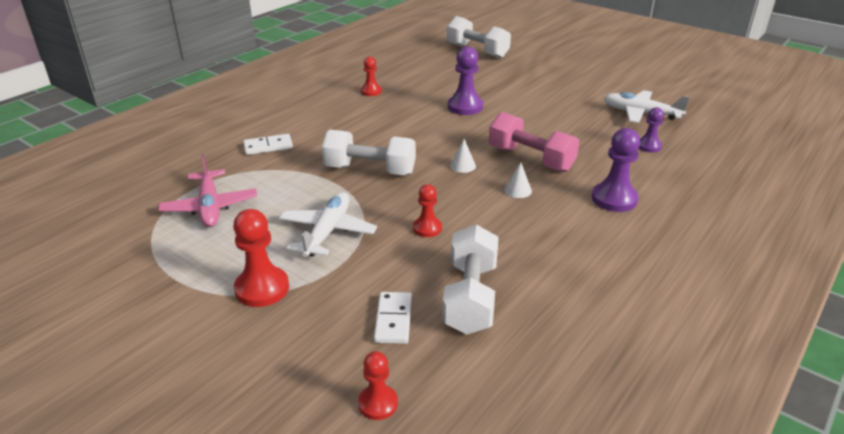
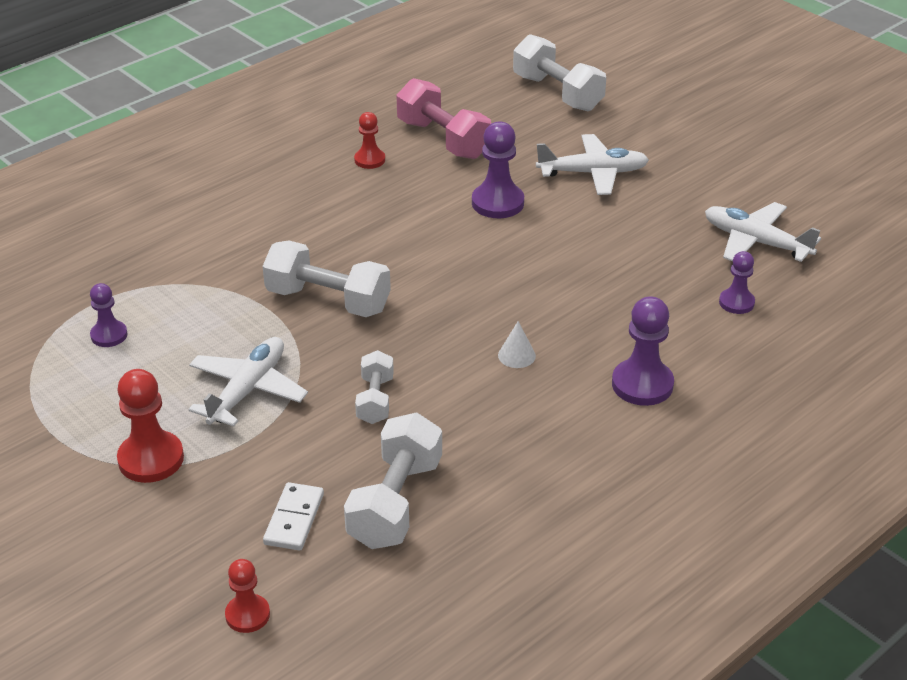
camera: 10 degrees right, 5 degrees up
(210, 207) = (109, 335): pink plane -> purple pawn
(268, 146) = (201, 246): white domino -> none
(427, 228) = (375, 400): red pawn -> white dumbbell
(463, 166) = (456, 307): white cone -> none
(519, 87) = (593, 173): none -> white plane
(531, 159) = (556, 306): pink dumbbell -> pink dumbbell (443, 139)

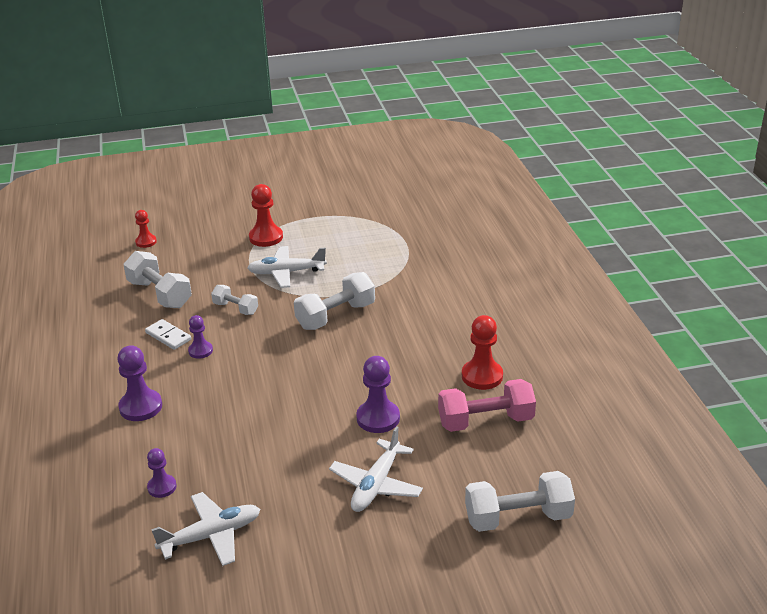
camera: 120 degrees right, 5 degrees down
(109, 335) = (373, 242): purple pawn -> purple pawn (200, 351)
(248, 390) = (286, 273): white plane -> white plane turned 120 degrees clockwise
(294, 519) = (184, 265): white domino -> white domino (168, 336)
(369, 160) = (482, 376): red pawn -> red pawn, size x1.63
(516, 355) = (217, 368): white cone -> none

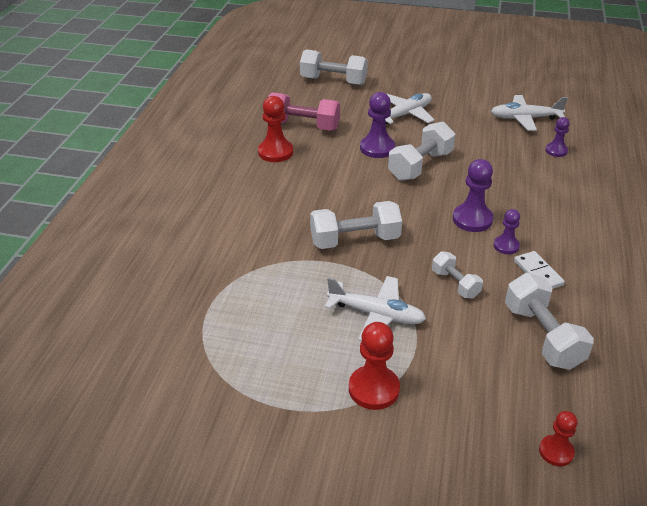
camera: 155 degrees left, 5 degrees up
(141, 407) = (571, 210): purple pawn -> purple pawn (472, 219)
(317, 410) = (420, 166): none -> white dumbbell

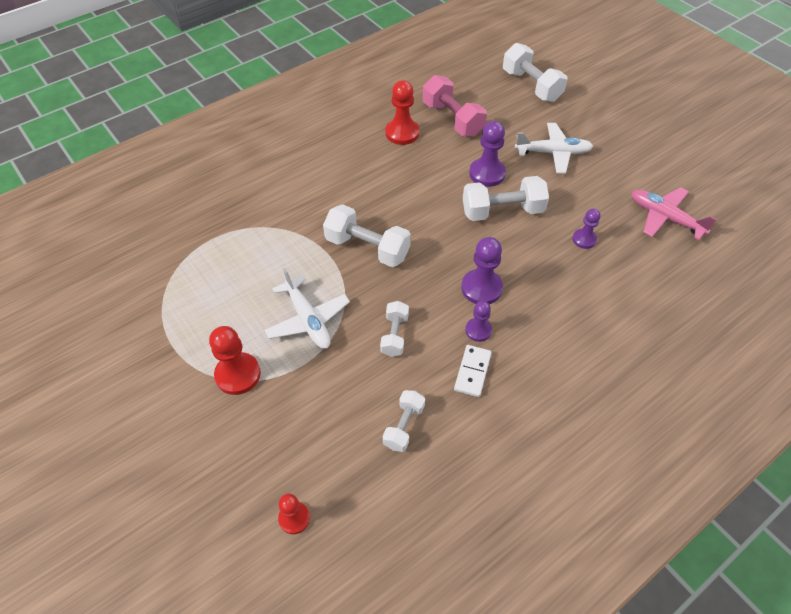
camera: 40 degrees right, 15 degrees up
(524, 118) = (664, 217): white plane -> pink plane
(542, 336) = (404, 426): white dumbbell -> white dumbbell, size x0.59
(556, 151) = (650, 269): purple pawn -> purple pawn (584, 239)

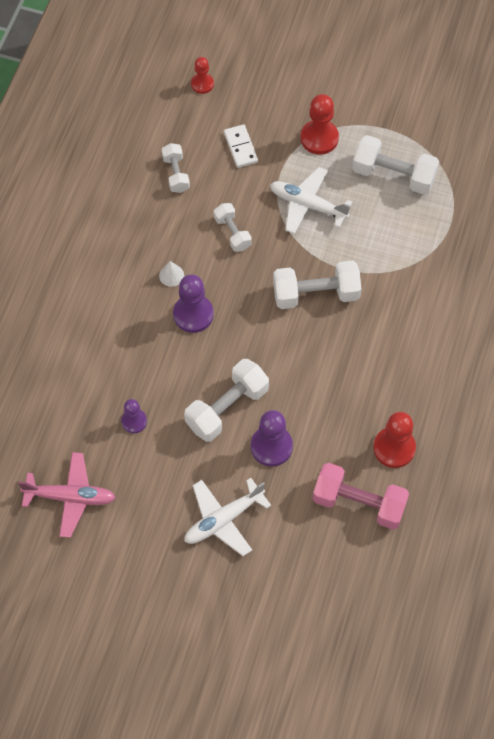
camera: 145 degrees right, 10 degrees up
(472, 372) = (154, 239): white domino -> white domino (240, 147)
(478, 330) = (171, 275): purple pawn -> white cone
(531, 86) = (310, 620): white dumbbell -> white dumbbell (393, 175)

